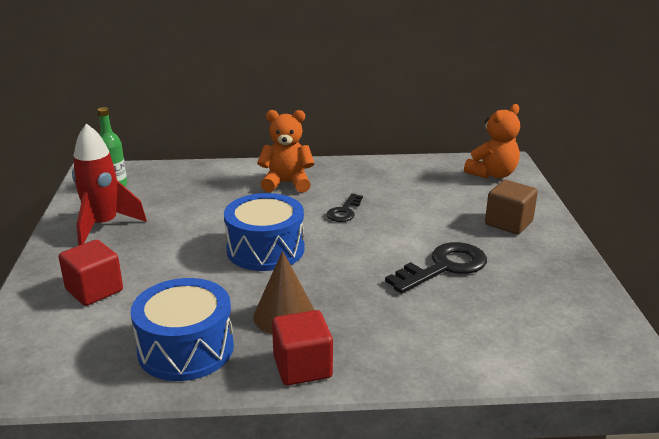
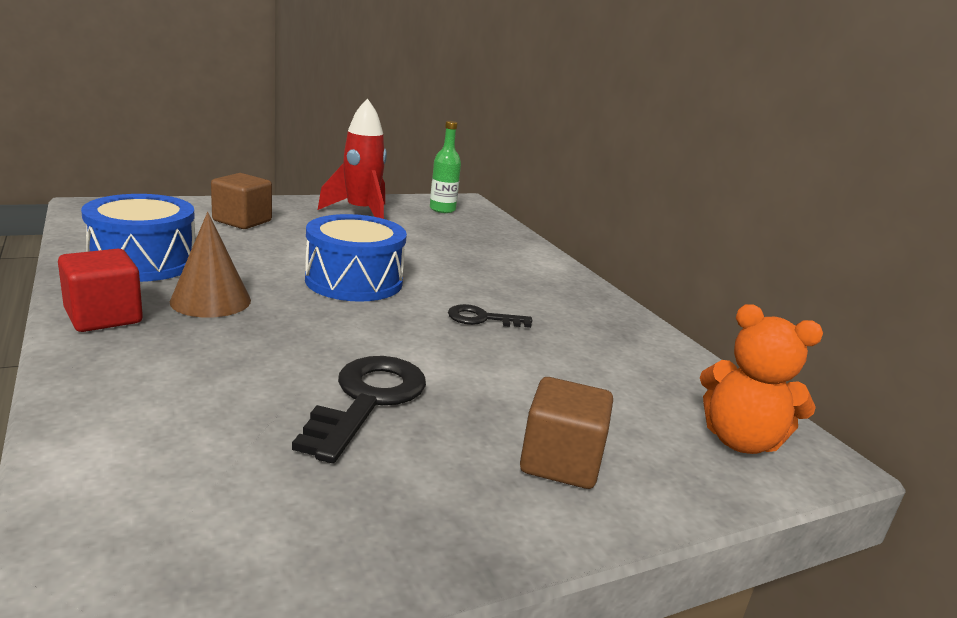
camera: 65 degrees right, 5 degrees down
(94, 290) = (242, 221): red cube -> brown cube
(287, 183) = (526, 281): orange teddy bear -> none
(444, 267) = (368, 400): black key -> black key turned 105 degrees counterclockwise

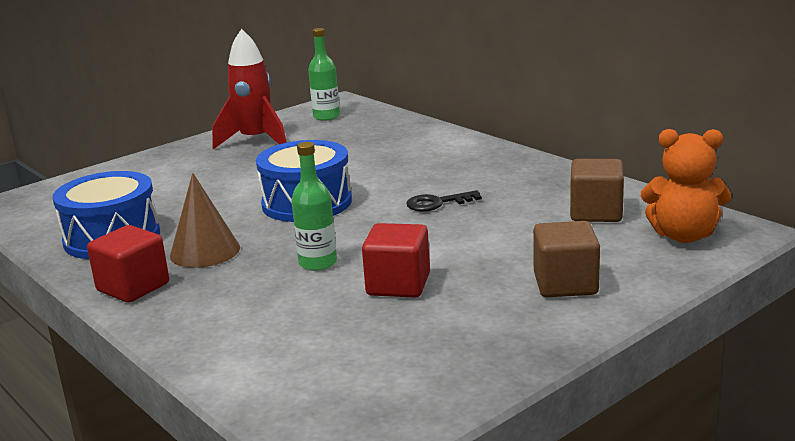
camera: 10 degrees left, 0 degrees up
(242, 221) = (156, 179): brown cube -> brown cube (596, 213)
(307, 347) = (318, 263): none -> green bottle
(368, 400) = (398, 285): black key -> red cube

